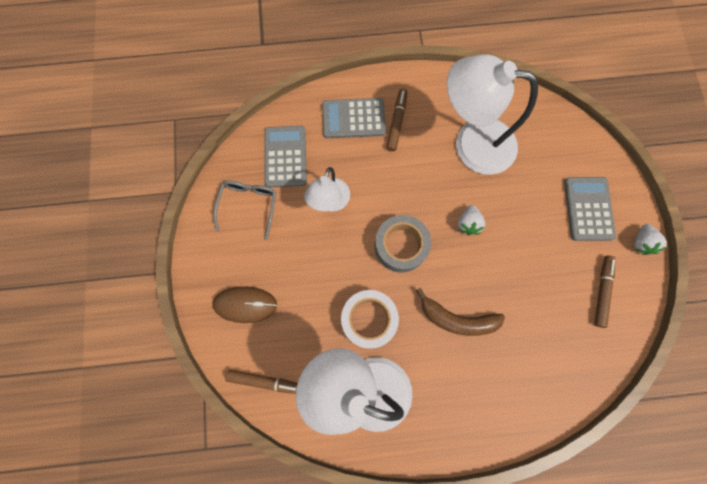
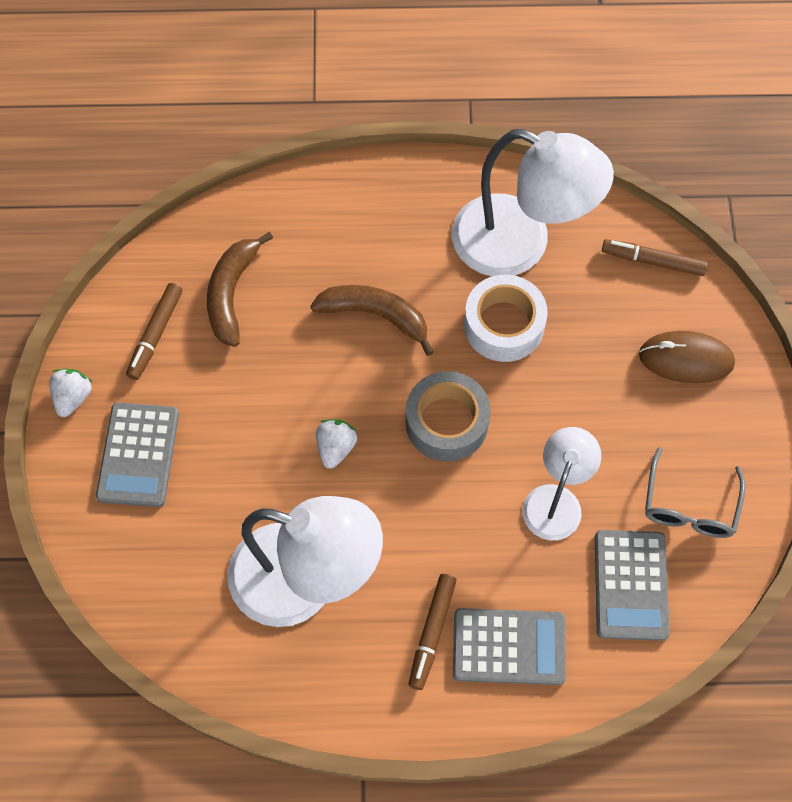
camera: 175 degrees left, 10 degrees down
(558, 328) = (232, 293): none -> brown banana

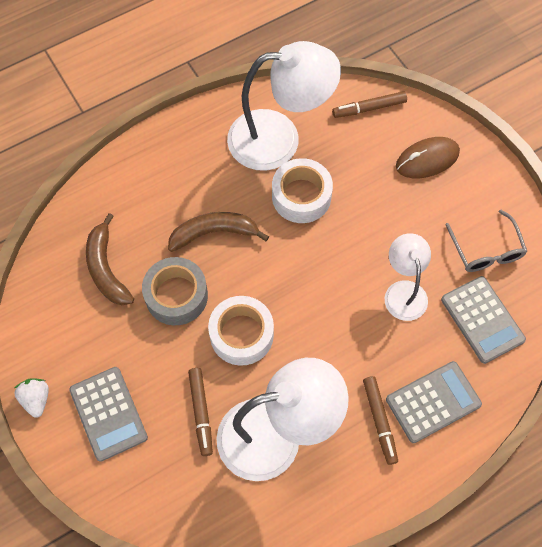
camera: 30 degrees left, 0 degrees up
(155, 334) = (69, 324): brown marker -> brown marker (201, 412)
(335, 448) = (241, 334): white strawberry -> white tape
(446, 422) = (304, 278): grey tape -> grey tape (176, 295)

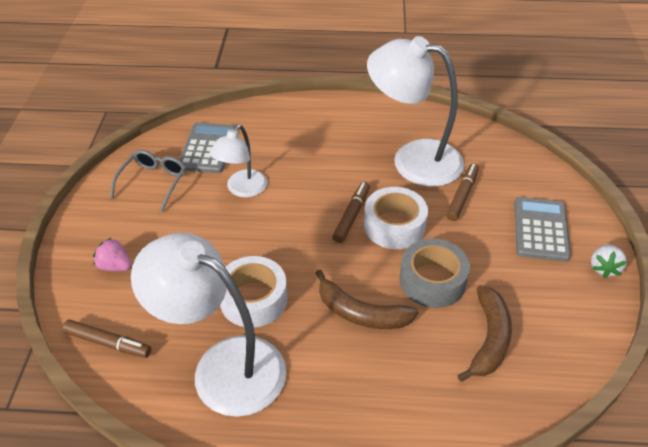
camera: 145 degrees left, 20 degrees down
(379, 421) = (334, 134): brown marker -> brown marker (352, 216)
(427, 159) = (115, 266): brown mouse -> pink strawberry
(433, 402) = (289, 127): grey calculator -> none

